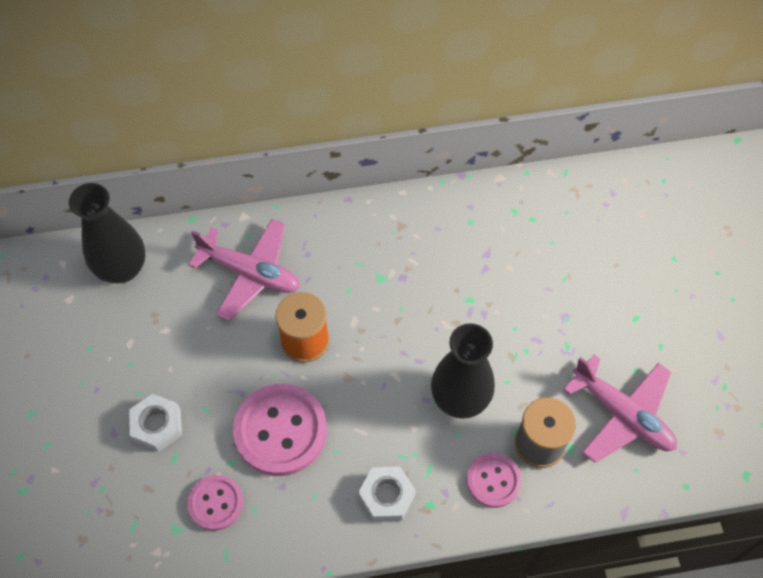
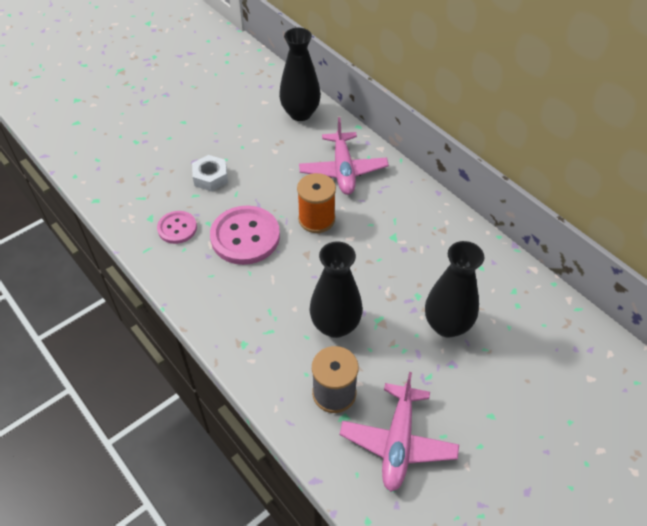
camera: 60 degrees right, 10 degrees down
(387, 496) = (234, 315): white nut -> none
(493, 480) = (285, 375): pink button -> none
(519, 294) = (447, 325): none -> black vase

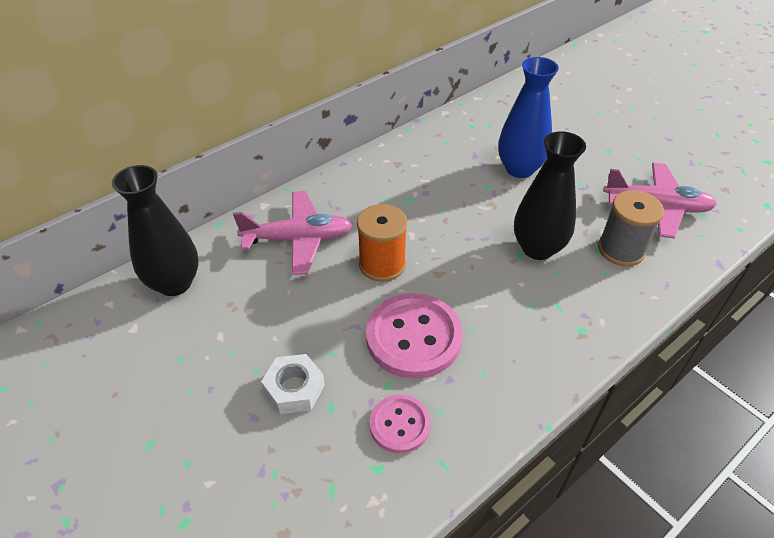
camera: 90 degrees left, 5 degrees down
(447, 325) = (519, 169): black vase -> blue vase

